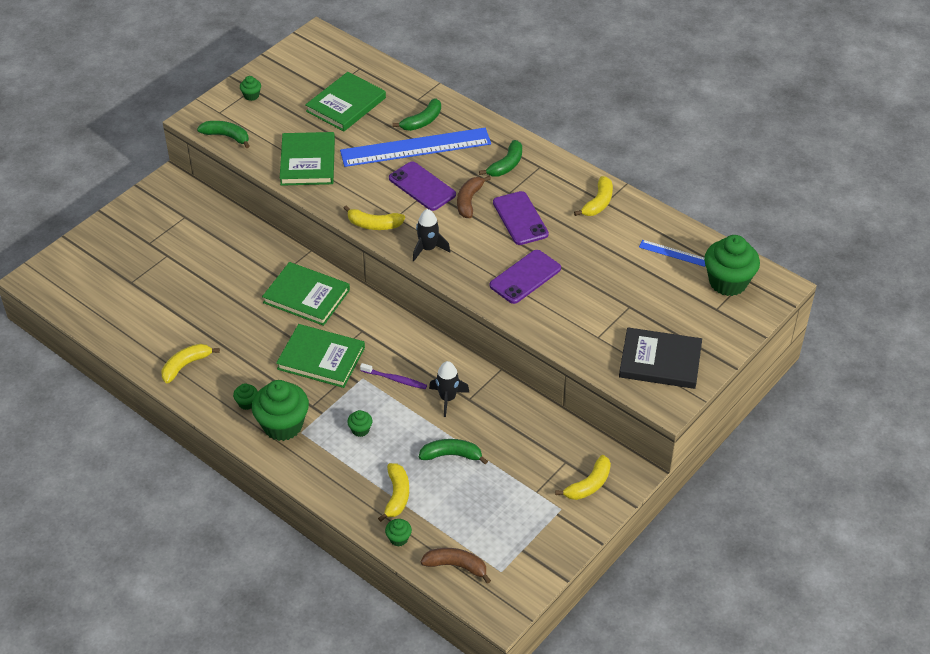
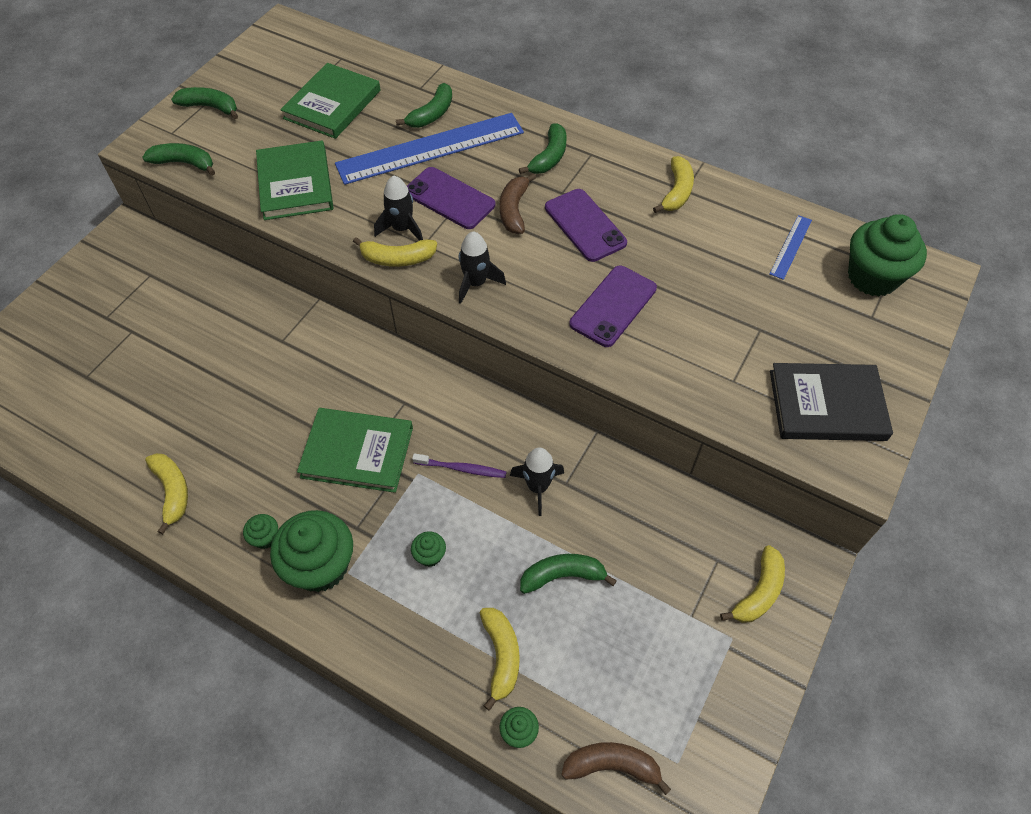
camera: 10 degrees left, 10 degrees up
(185, 365) = (172, 491): yellow banana -> yellow banana turned 120 degrees clockwise
(251, 96) = (210, 107): green cupcake -> green banana
(306, 296) = (323, 364): green book -> none
(381, 204) = (402, 229): none -> black rocket
(673, 253) = (790, 246): blue ruler -> blue ruler turned 75 degrees counterclockwise

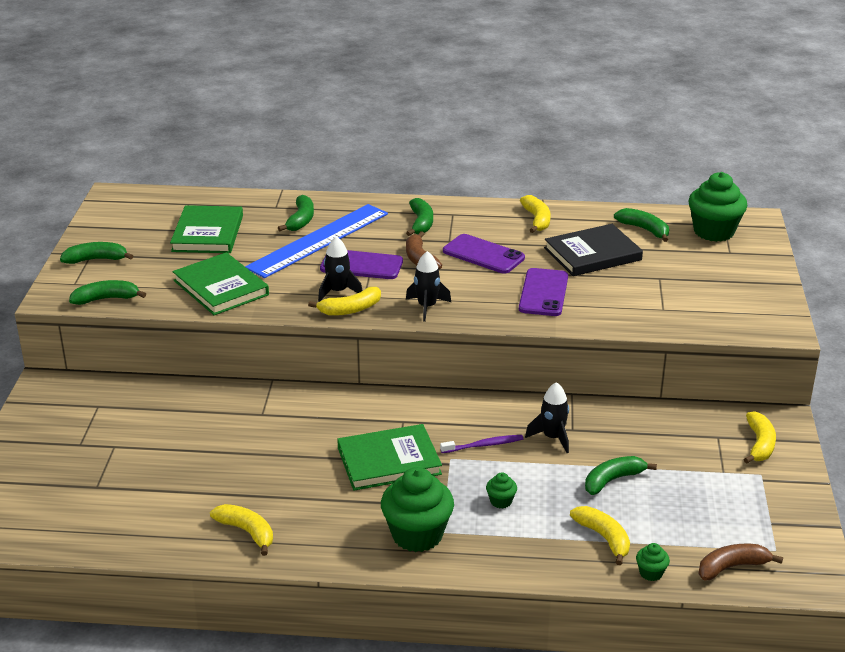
camera: 25 degrees left, 25 degrees down
(265, 538) = (355, 534): green cupcake -> none
(790, 246) = (644, 229): blue ruler -> green banana
(827, 405) = (736, 304): black book -> black book (592, 254)

